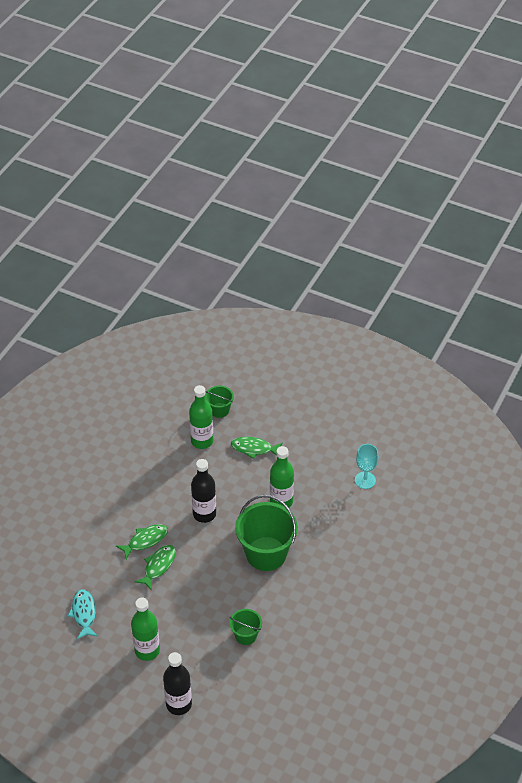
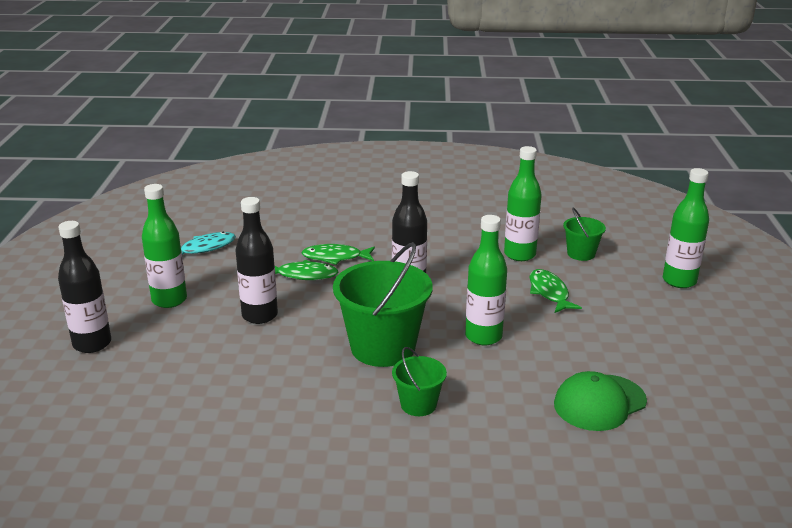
camera: 65 degrees right, 20 degrees down
(145, 540) = (335, 257): green fish -> green fish turned 150 degrees clockwise
(196, 605) = (260, 315): none -> black bottle
(246, 635) = (230, 367): green bucket -> green bucket (418, 405)
(277, 382) = (679, 281): none -> green bottle
(365, 480) = (599, 403): turquoise goblet -> green cap

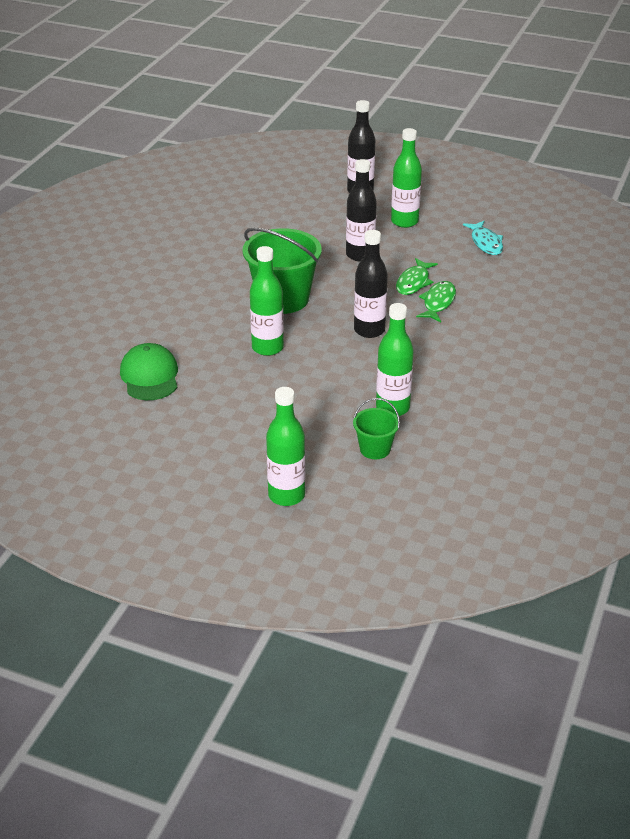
camera: 110 degrees right, 10 degrees up
(418, 405) = (205, 299): green bucket -> none
(549, 292) = (313, 403): green fish -> none

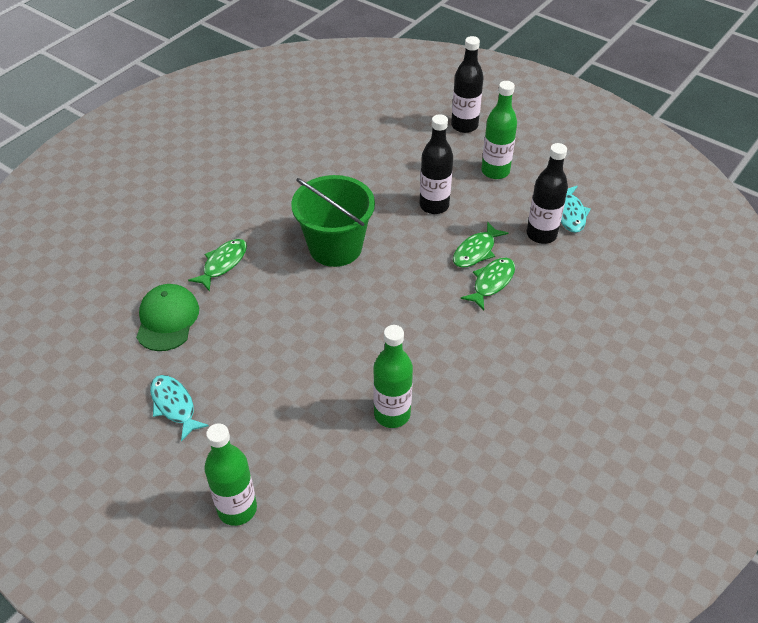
camera: 15 degrees right, 10 degrees up
(181, 327) = (223, 264): none -> green fish
(190, 436) = (174, 405): none -> turquoise fish
(267, 348) = (295, 307): green bottle -> none
(369, 330) = (406, 305): black bottle -> black bottle (541, 234)
(375, 449) = (352, 467): green bucket -> none

